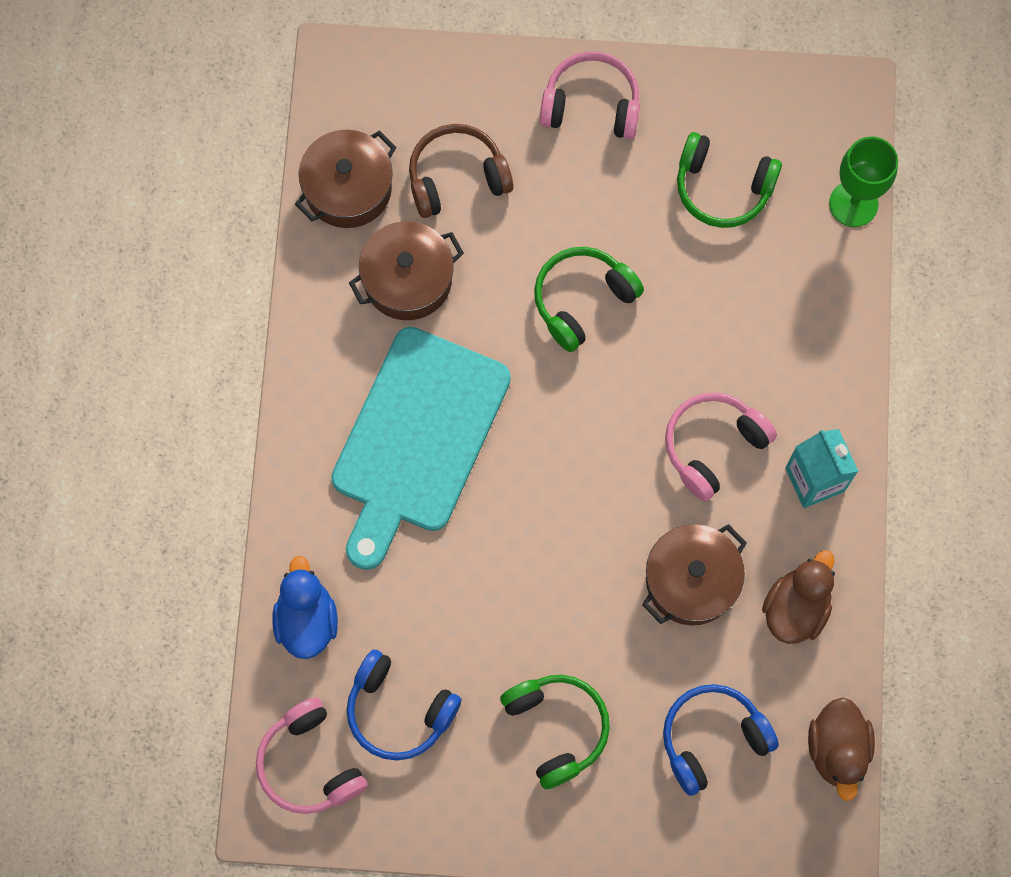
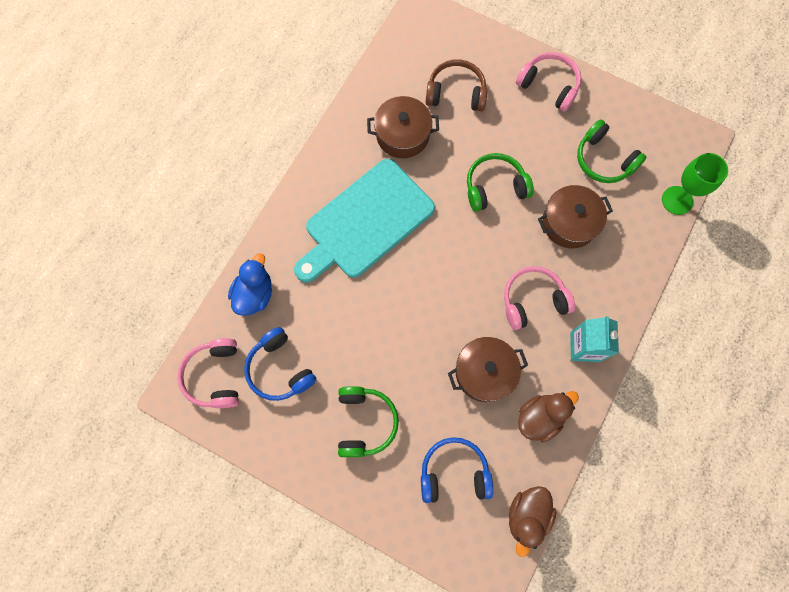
camera: 25 degrees right, 0 degrees up
(348, 188) = (394, 74): brown pot -> brown pot (569, 223)

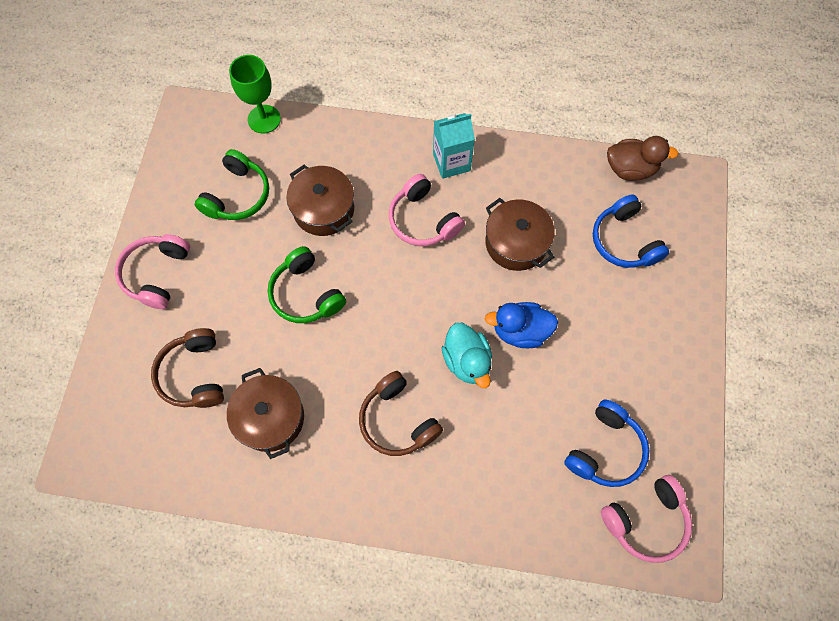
camera: 110 degrees left, 5 degrees down
(254, 294) = (534, 516): blue duck -> blue duck (520, 331)
(365, 222) = (397, 420): turquoise cutting board -> brown headphones
(365, 422) = (618, 339): green headphones -> none
(393, 290) = (467, 361): none -> turquoise duck
(540, 417) = (537, 182): brown duck -> none

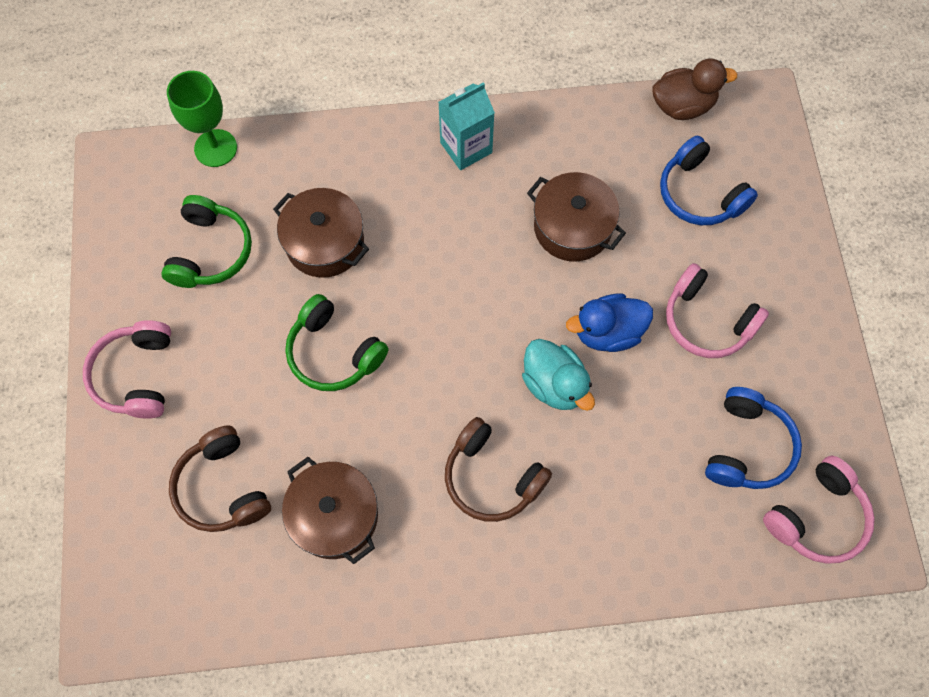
camera: 15 degrees left, 0 degrees up
(423, 220) = (452, 226): pink headphones -> pink headphones (707, 321)

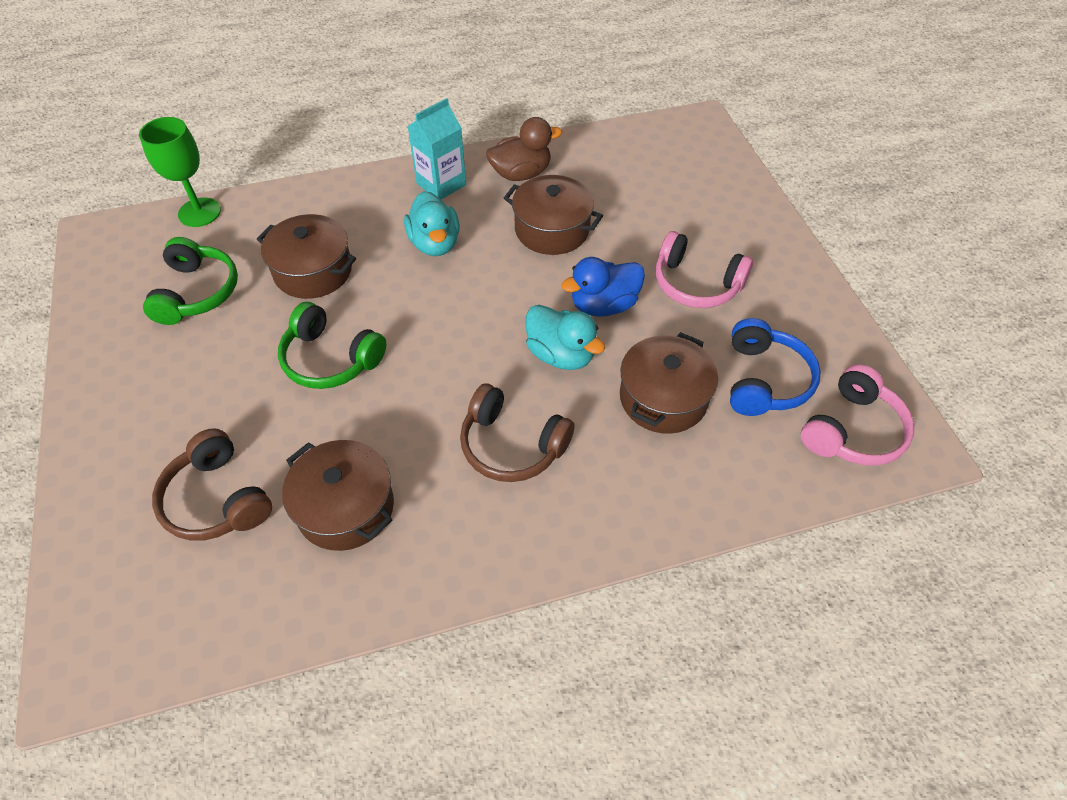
camera: 10 degrees left, 15 degrees down
(136, 375) = (118, 408): pink headphones -> none
(450, 227) = (435, 243): none -> turquoise duck
(644, 450) = (663, 398): none -> brown pot
(682, 106) = (631, 133): brown duck -> brown duck (521, 174)
(699, 194) = (663, 191): blue headphones -> none

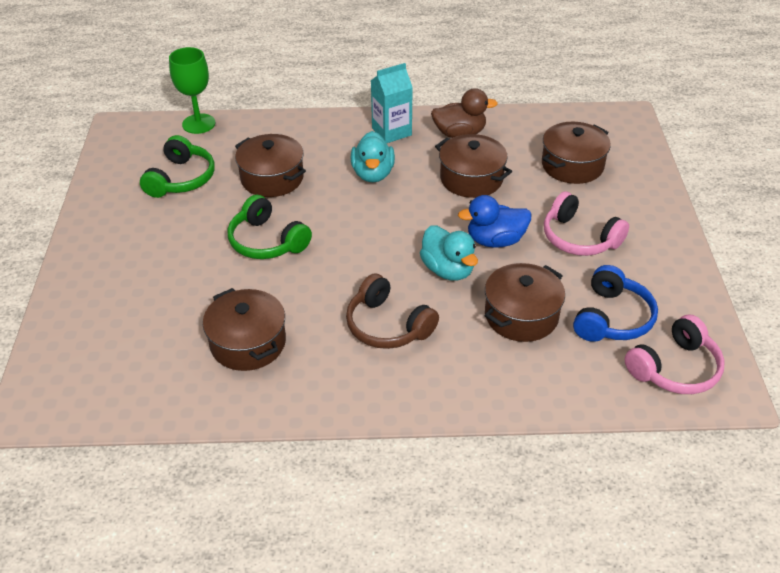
camera: 15 degrees right, 10 degrees down
(217, 499) = (157, 319): brown headphones -> none
(660, 193) = (572, 165): none -> brown pot

